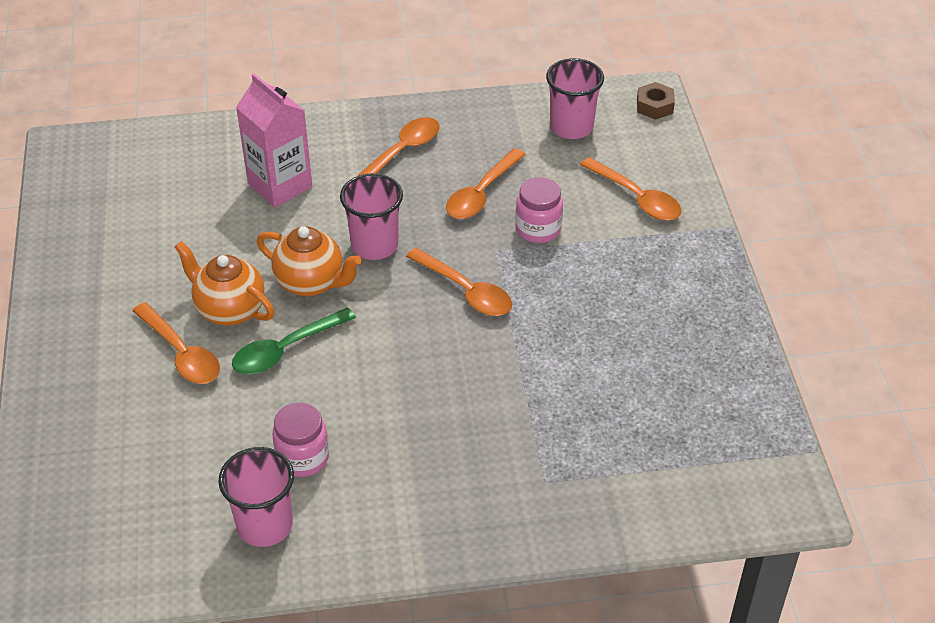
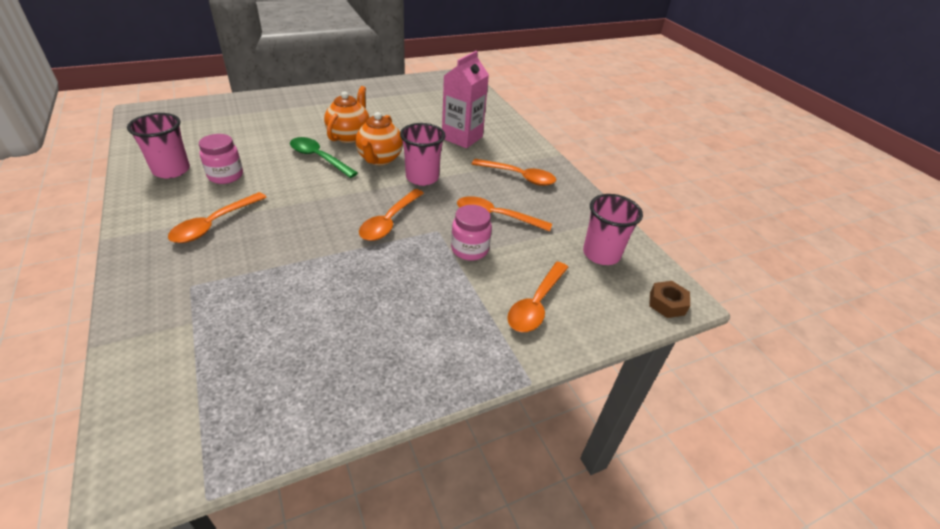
camera: 70 degrees right, 5 degrees down
(181, 353) = (311, 127): orange spoon -> orange spoon (214, 224)

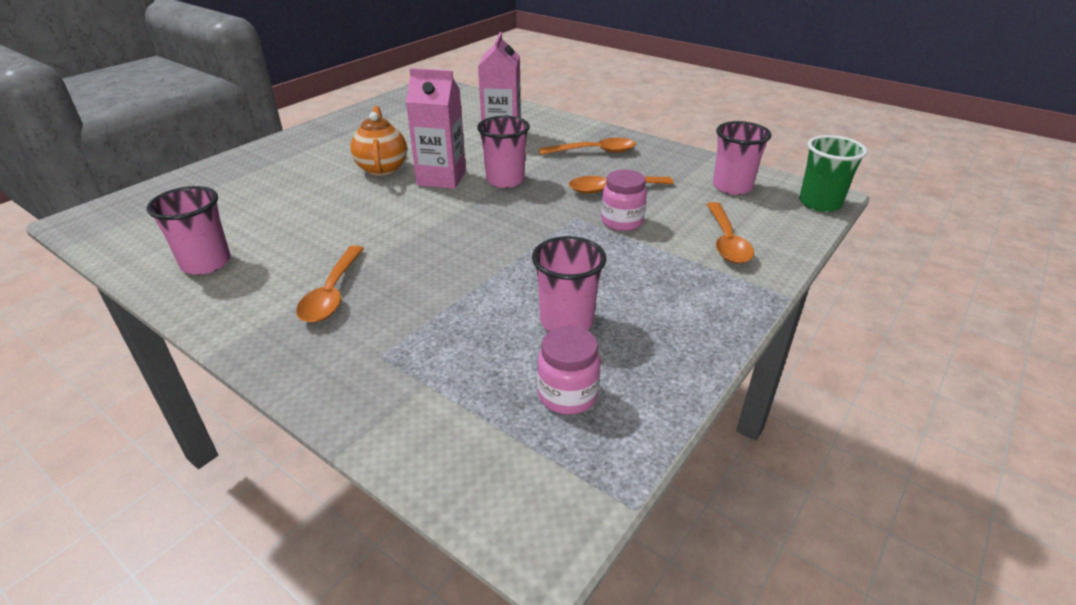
camera: 25 degrees left, 5 degrees down
(225, 176) = (284, 246): pink jar -> pink jar (567, 395)
(318, 158) = (373, 197): green spoon -> none
(332, 318) = (566, 322): none -> pink cup
(379, 159) = (441, 178): orange teapot -> pink carton
(389, 221) = (520, 226): orange spoon -> none
(667, 303) = (819, 203): brown nut -> green cup

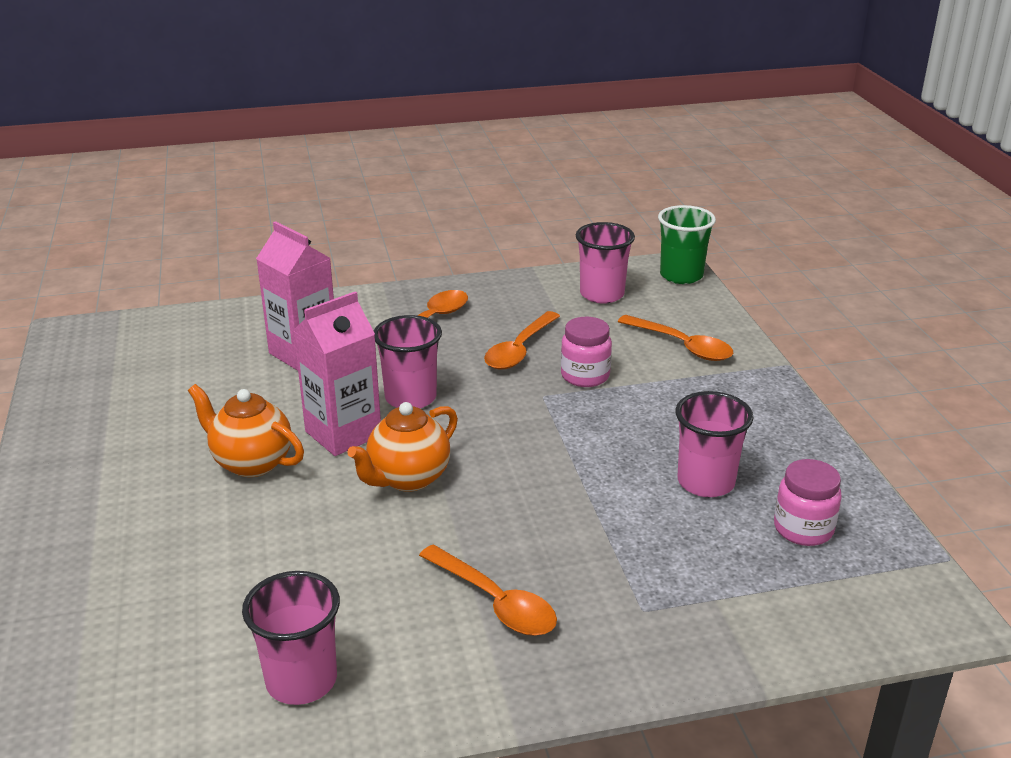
camera: 50 degrees left, 5 degrees down
(423, 214) = (408, 478): none -> orange teapot

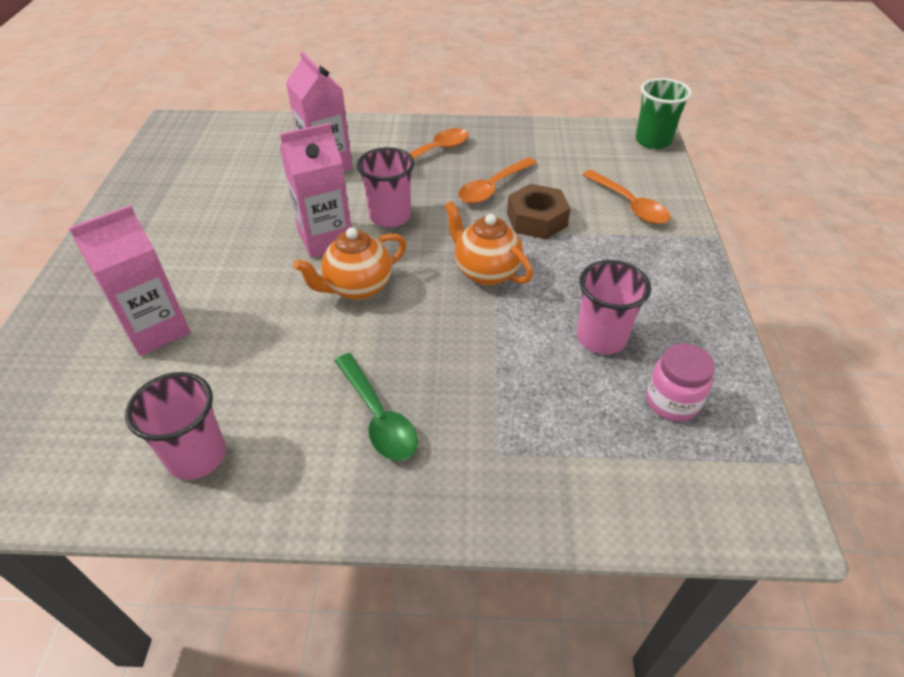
camera: 15 degrees right, 15 degrees up
(178, 563) = (156, 329): none -> pink carton
(251, 462) = (247, 252): orange teapot -> orange teapot (486, 272)
(495, 602) = (378, 417): orange spoon -> green spoon
(585, 376) = (536, 219): pink jar -> brown nut
(602, 294) = (579, 148): pink cup -> none

